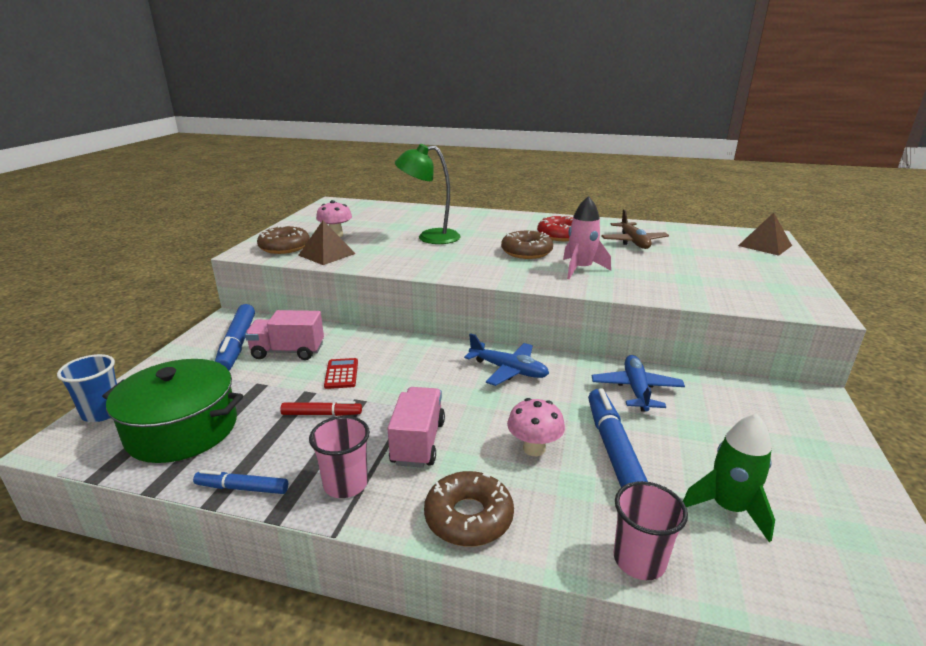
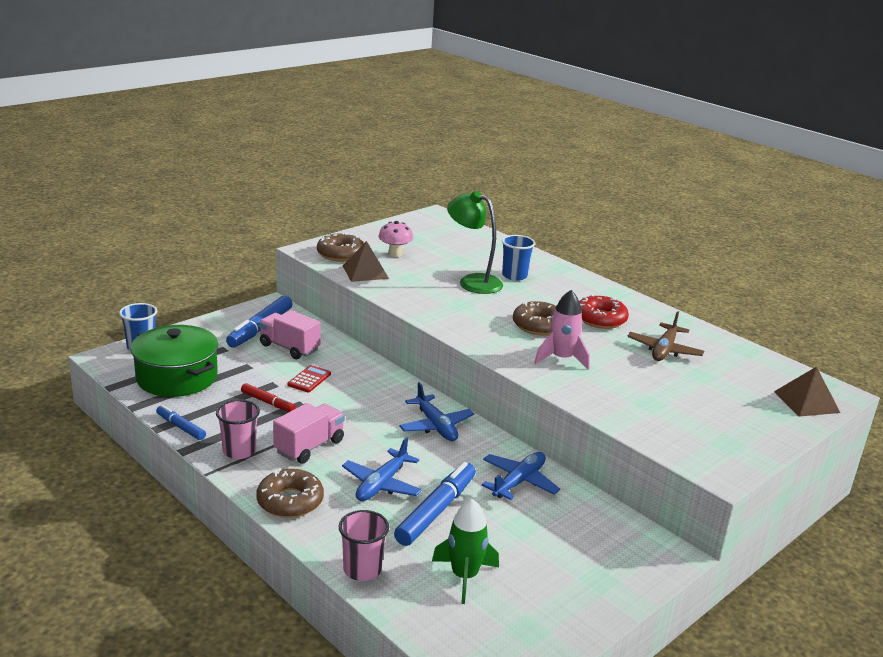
camera: 30 degrees right, 0 degrees up
(455, 225) = (514, 276): none -> blue cup
(534, 448) = (382, 484): pink mushroom -> blue plane

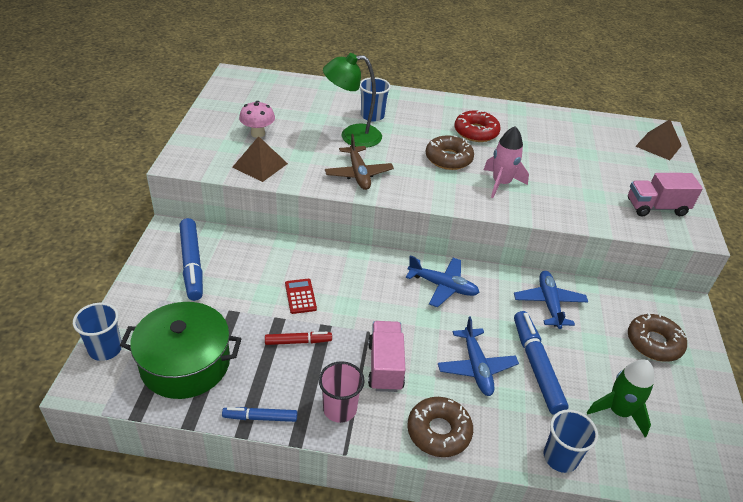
camera: 40 degrees left, 15 degrees up
(289, 348) = (243, 271): pink truck -> pink truck (656, 207)
(340, 254) = (213, 154): brown donut -> brown donut (654, 343)
(362, 569) = (560, 457): pink cup -> blue cup
(664, 350) = (543, 141): brown plane -> brown plane (358, 174)

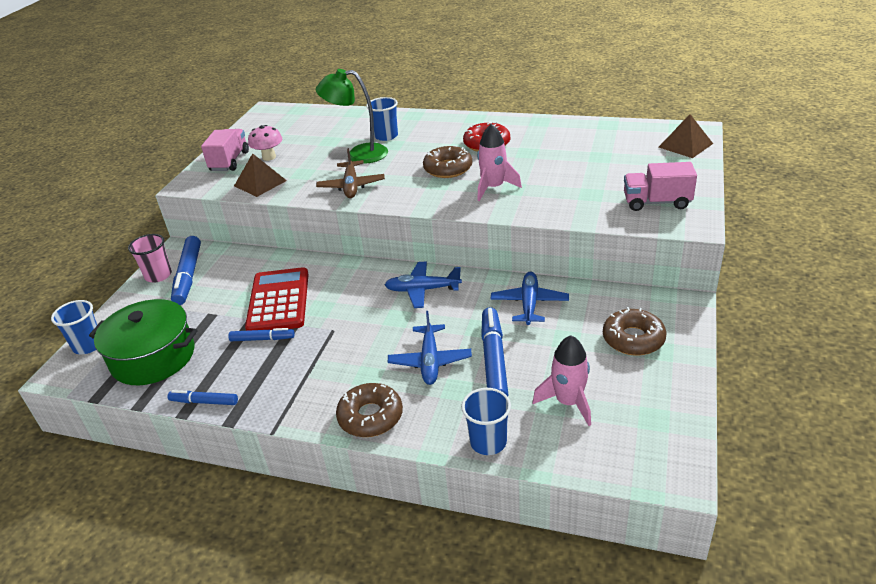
camera: 15 degrees right, 5 degrees down
(298, 341) = (262, 339): red marker -> blue marker
(300, 296) = (278, 301): red calculator -> red calculator, size x2.15
(340, 409) = (281, 396): pink cup -> pink cup (158, 275)
(385, 366) = (338, 360): pink truck -> pink truck (229, 161)
(443, 286) = (422, 290): blue plane -> blue plane turned 150 degrees clockwise
(618, 412) = (568, 402): green rocket -> pink rocket

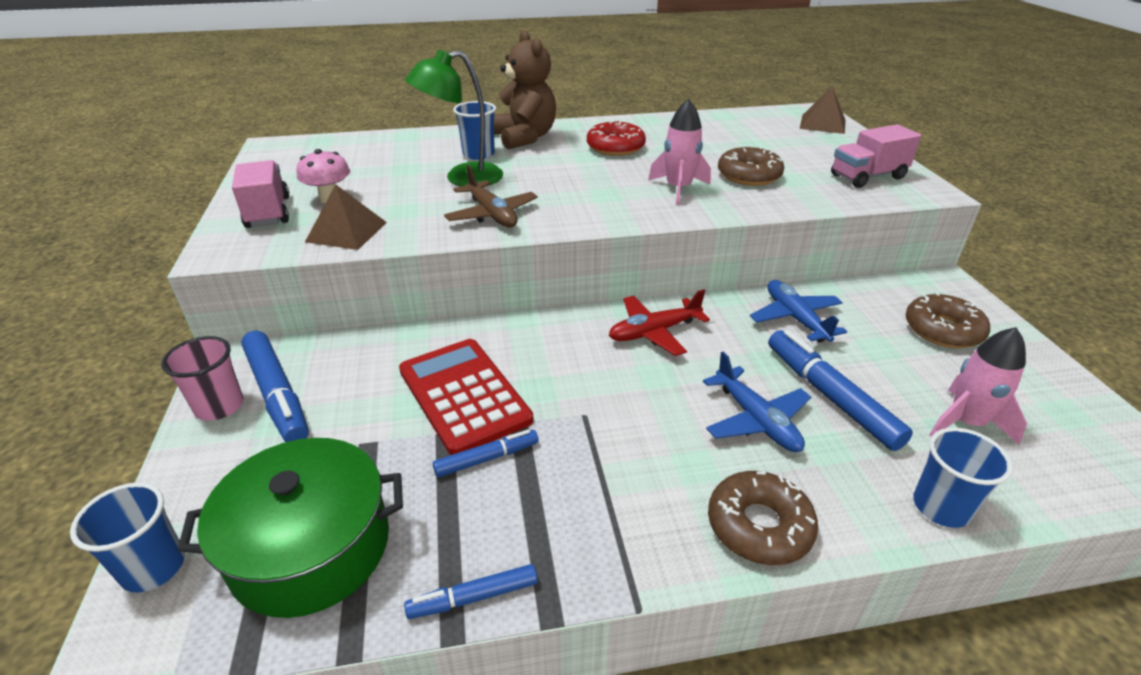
camera: 30 degrees left, 0 degrees up
(422, 290) = (654, 332): blue plane -> red plane
(430, 126) = (525, 138): none -> brown teddy bear
(448, 168) = (599, 177): brown donut -> brown donut (749, 175)

